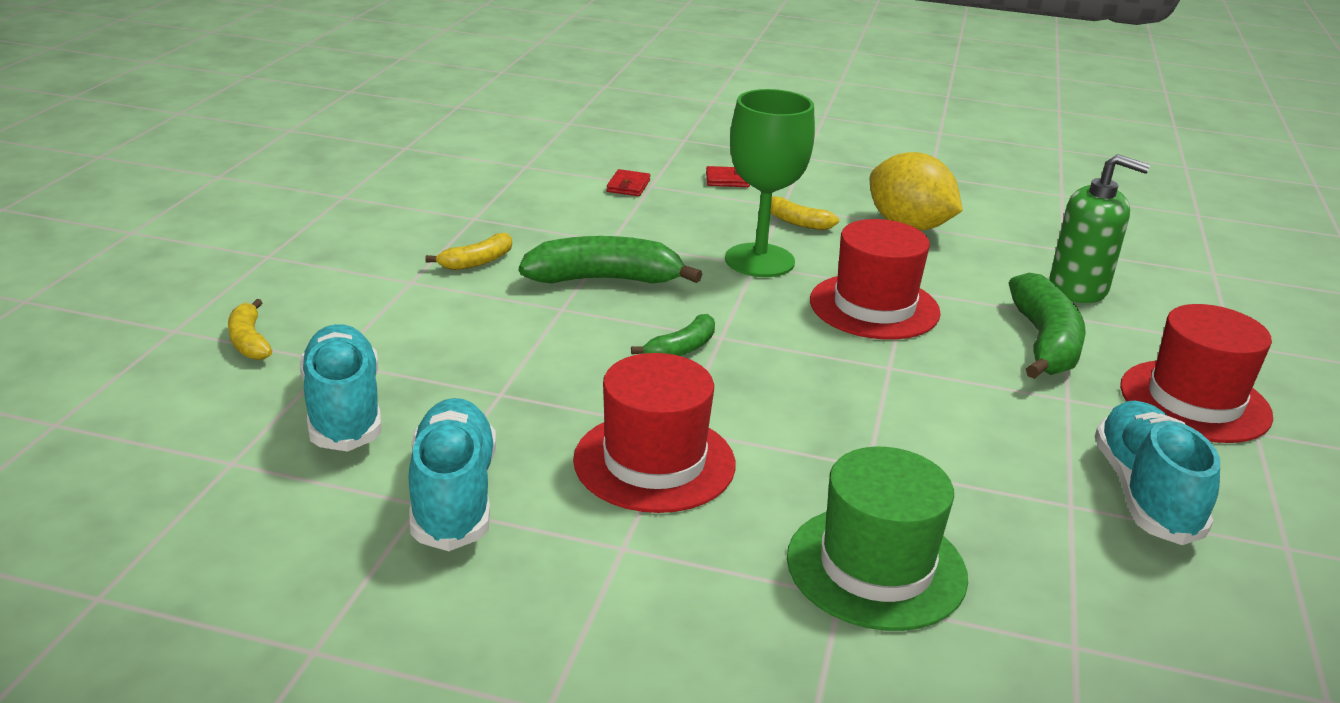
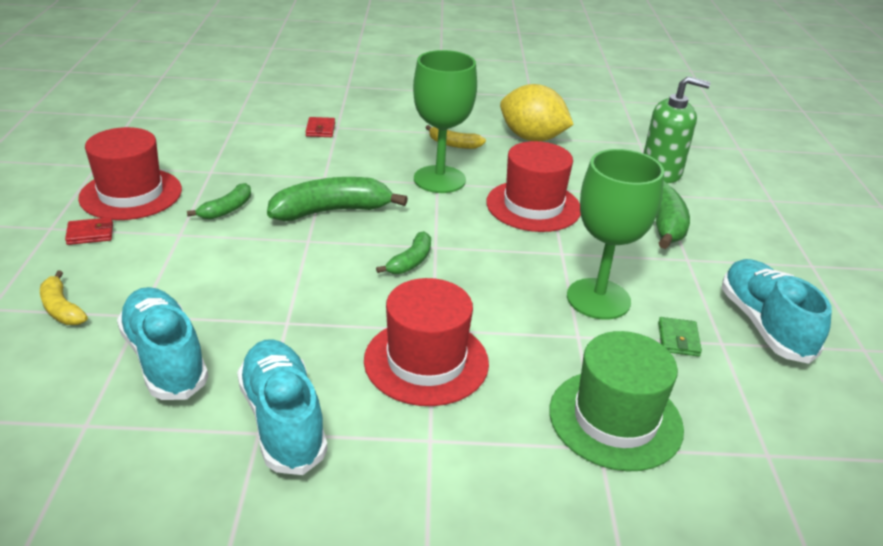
camera: 15 degrees left, 5 degrees up
(477, 262) = (227, 209): yellow banana -> green banana
(727, 180) = (391, 116): red wallet -> red wallet (90, 234)
(916, 427) = (598, 299): none -> green goblet
(1008, 491) = (678, 339): none -> green wallet
(1194, 401) = (766, 248): red hat -> red hat (131, 194)

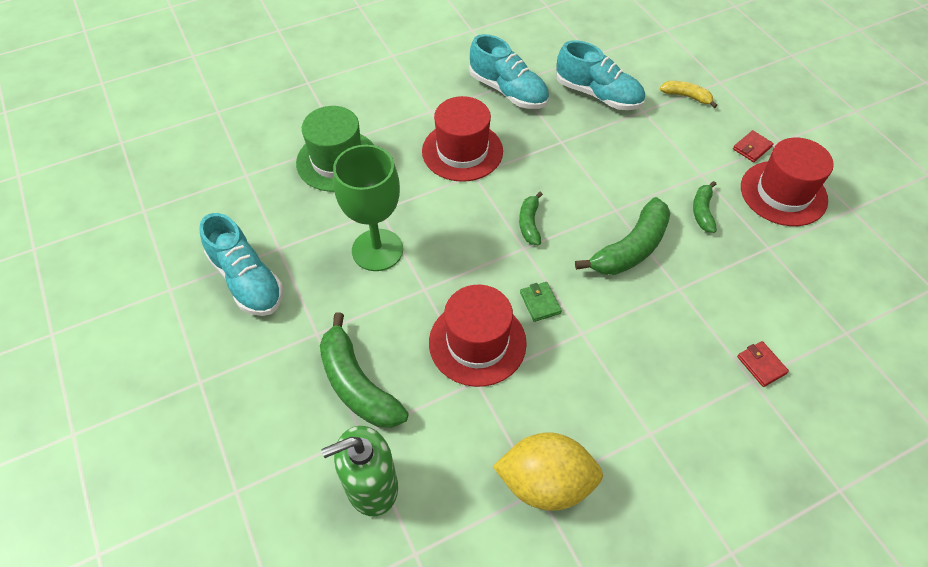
camera: 155 degrees right, 20 degrees up
(439, 179) = (583, 339): green goblet -> none
(454, 144) = (616, 415): yellow banana -> none
(678, 339) = (310, 237): green wallet -> green wallet (540, 303)

